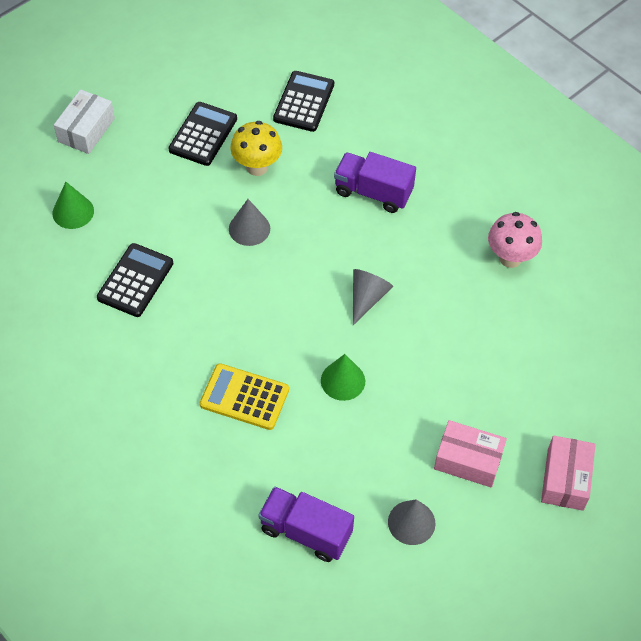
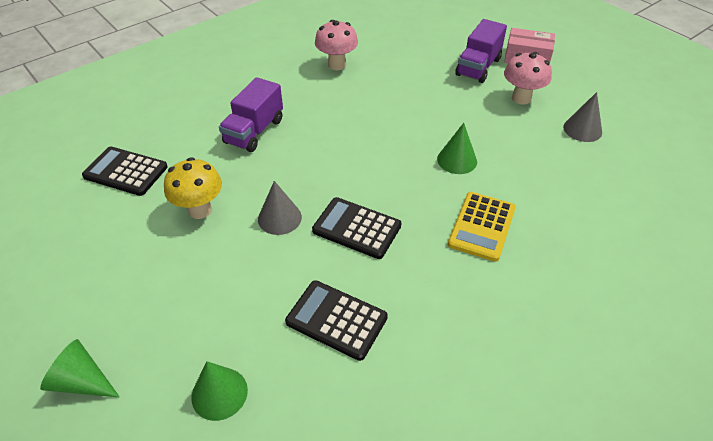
camera: 85 degrees left, 10 degrees down
(86, 130) = (82, 381): white box -> green cone
(203, 134) = (138, 254): black calculator -> black calculator (356, 228)
(305, 532) = (610, 189): purple truck -> purple truck (478, 67)
(367, 298) = (370, 141): grey cone -> none
(468, 460) = (521, 98): pink box -> pink mushroom

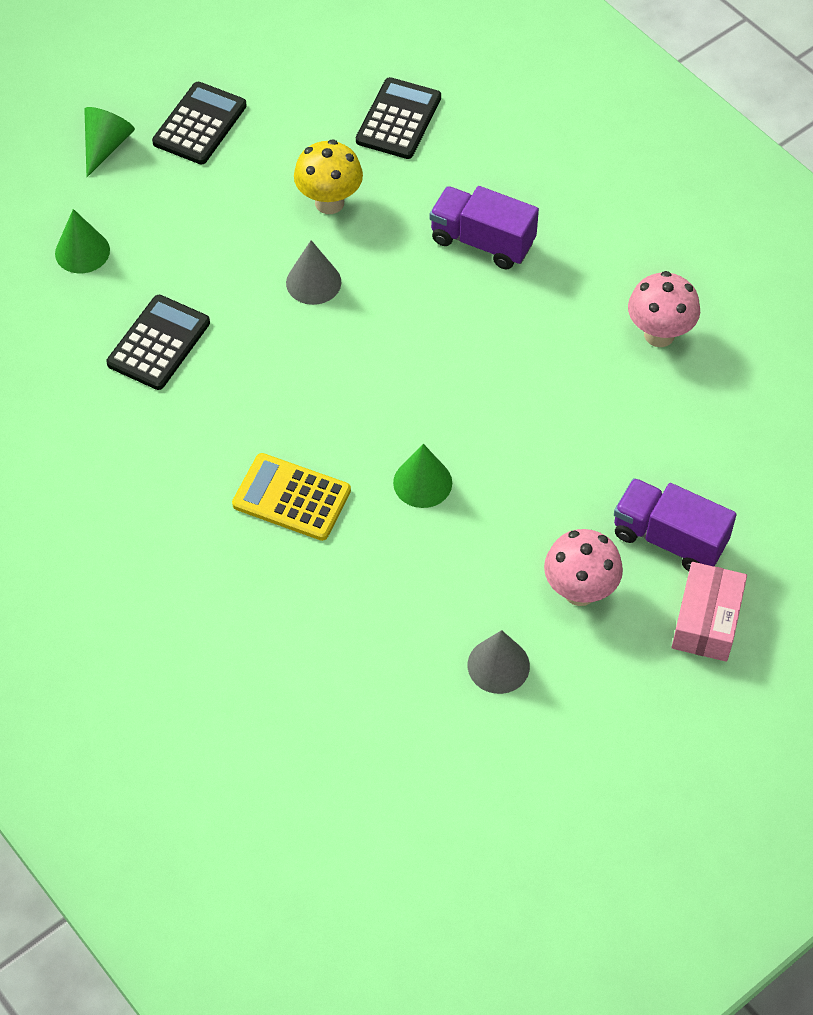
camera: 90 degrees right, 10 degrees up
(356, 228) = (293, 361): black calculator -> black calculator (200, 124)

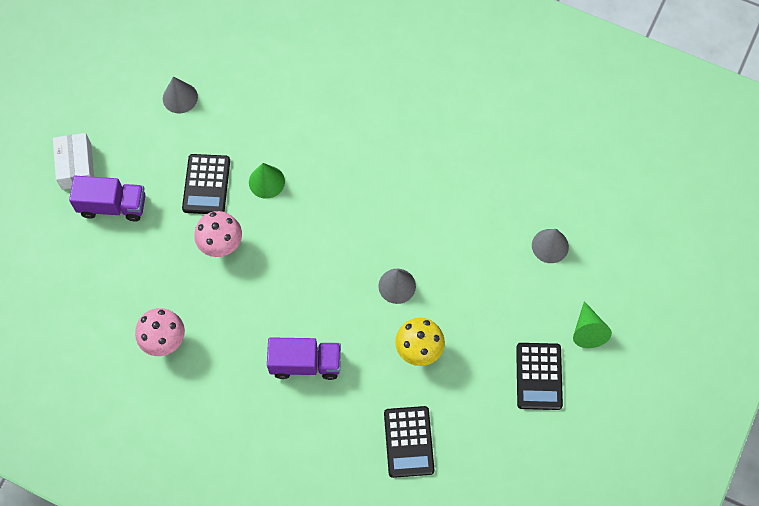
camera: 155 degrees right, 10 degrees up
(82, 251) = (550, 246): green cone -> grey cone
(159, 343) = (465, 204): black calculator -> black calculator (206, 184)
(291, 498) = (335, 142): yellow calculator -> none
(579, 591) = (152, 155): pink mushroom -> pink mushroom (221, 245)
(706, 621) = (76, 166): pink box -> white box

